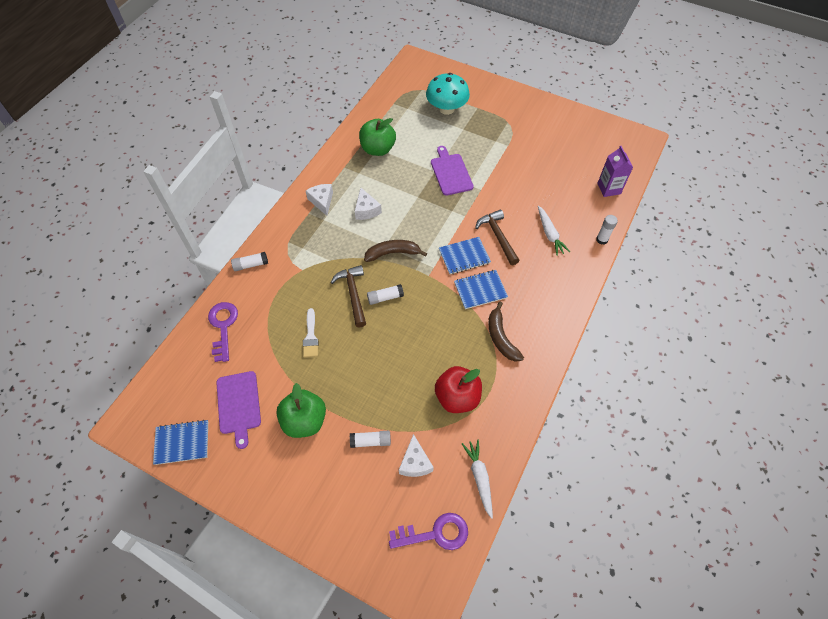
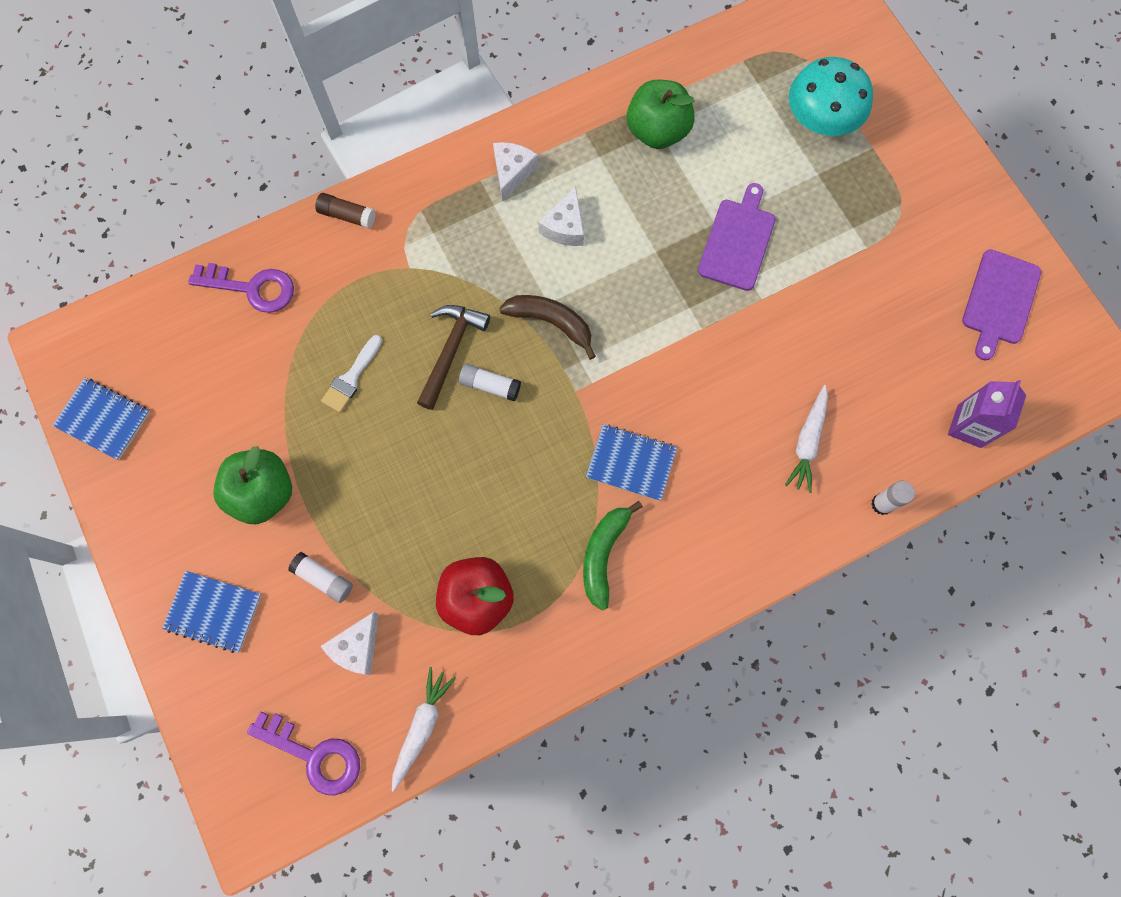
camera: 35 degrees right, 15 degrees up
(223, 326) = (252, 288): purple key -> purple key turned 75 degrees clockwise
(239, 405) = (200, 414): purple cutting board -> purple cutting board (1000, 300)
(251, 265) = (347, 215): white glue stick -> brown glue stick
(464, 256) = (649, 394): blue notebook -> blue notebook (214, 611)
(497, 237) = (724, 395): brown hammer -> none
(501, 337) = (603, 554): brown banana -> green banana

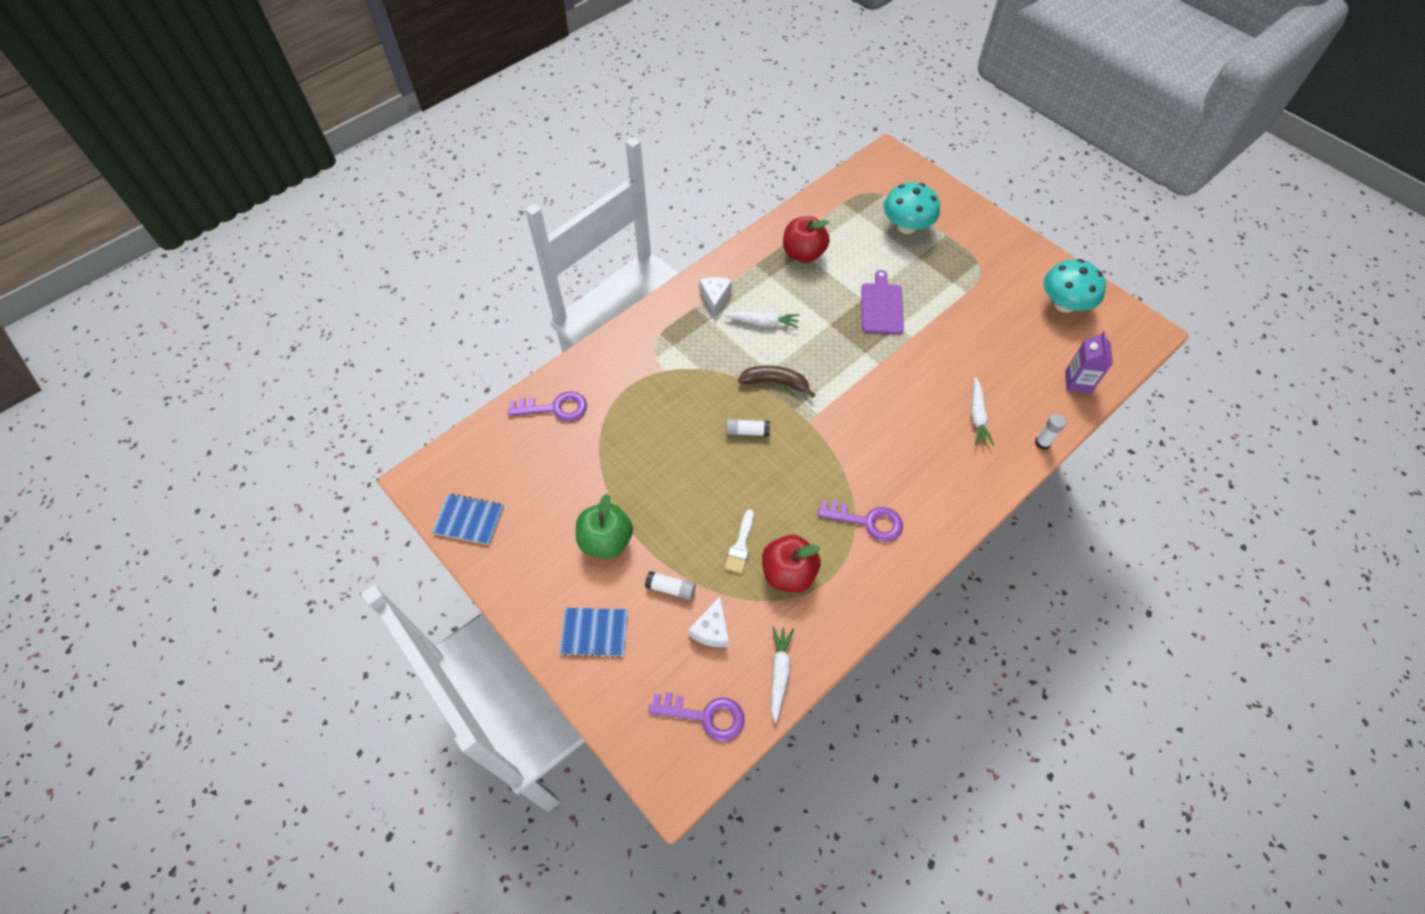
camera: 15 degrees left, 15 degrees down
(347, 215) = (609, 348): brown glue stick -> none
(351, 378) = (646, 449): white brush -> white brush (740, 546)
(451, 351) = (711, 416): brown hammer -> none
(565, 227) = (763, 322): white cheese -> white carrot
(603, 554) = (867, 521): green banana -> purple key
(631, 463) = (864, 457): blue notebook -> none
(657, 131) = (803, 254): green apple -> red apple
(1000, 300) = (1064, 304): purple cutting board -> turquoise mushroom

